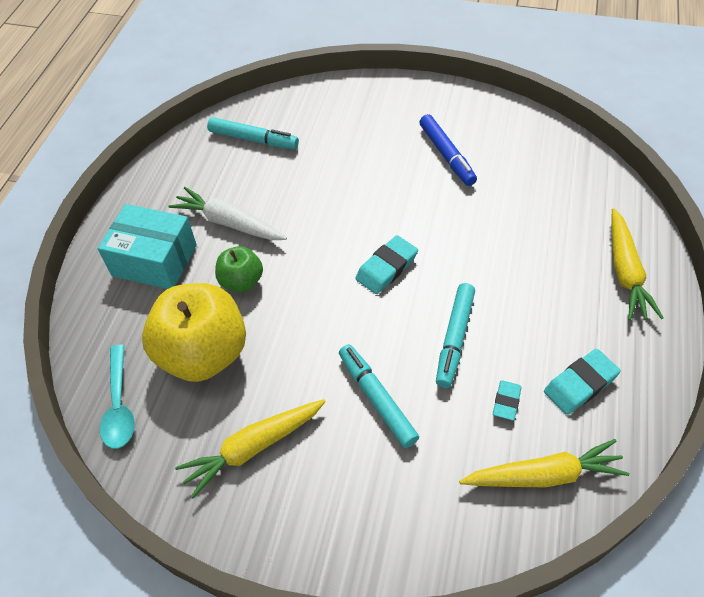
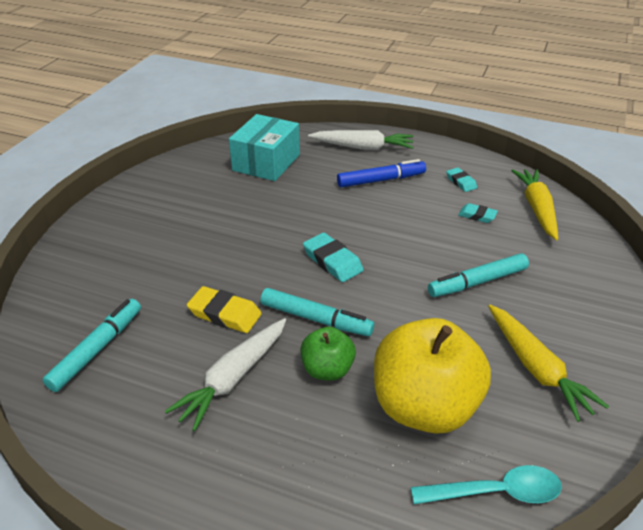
camera: 85 degrees left, 15 degrees down
(154, 260) = (273, 458): turquoise box -> turquoise box (266, 162)
(301, 203) = (225, 314): none -> yellow eraser
(447, 155) = (202, 209): blue marker -> blue marker (381, 180)
(455, 338) = (416, 232): turquoise marker -> turquoise marker (315, 319)
(580, 384) = (461, 182): turquoise eraser -> turquoise eraser, size x0.62
(625, 272) = (363, 147): yellow carrot -> white carrot

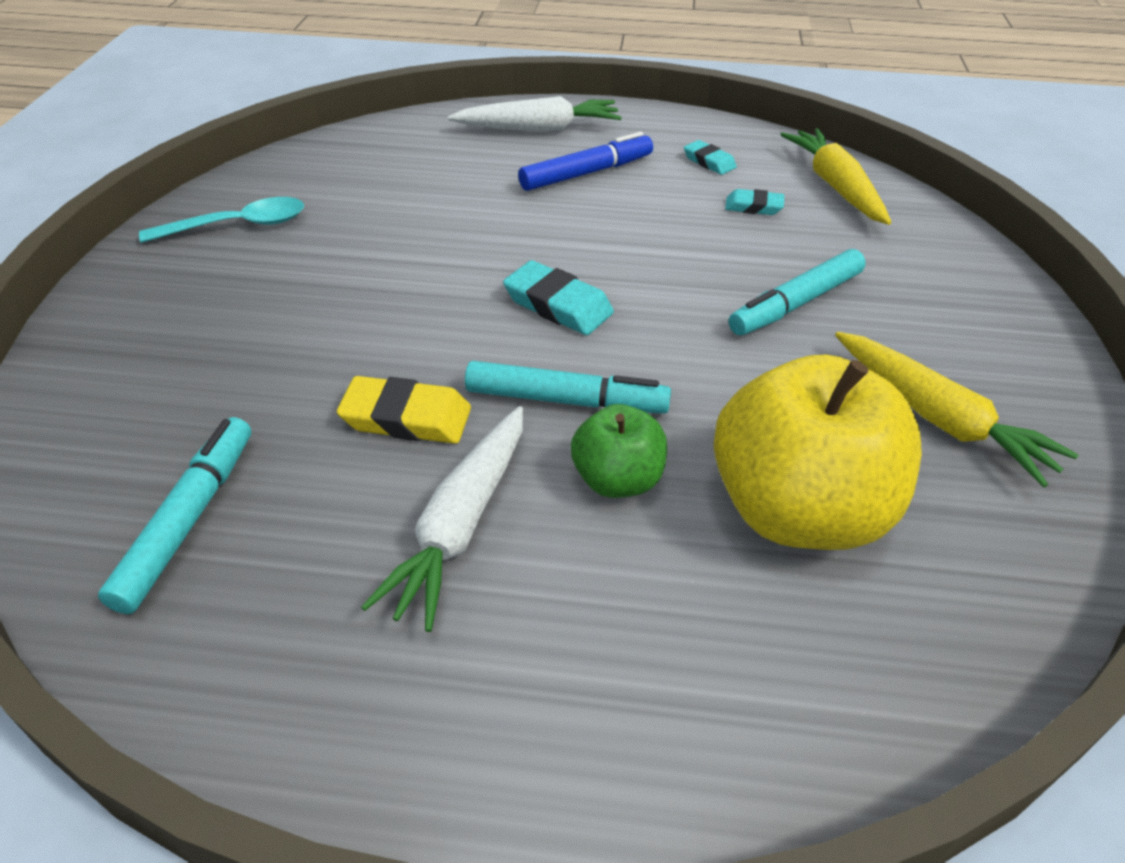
camera: 15 degrees left, 5 degrees up
(266, 162) = (390, 168): turquoise box -> none
(495, 492) = (965, 626): turquoise spoon -> turquoise spoon (237, 226)

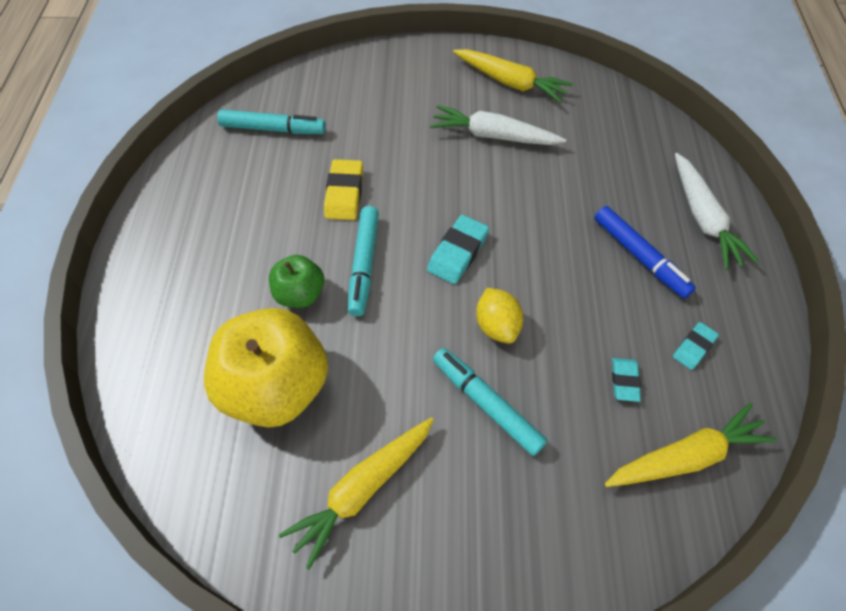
camera: 85 degrees right, 15 degrees up
(237, 226) = (510, 82): turquoise spoon -> yellow carrot
(461, 524) = (269, 228): white carrot -> white carrot (493, 136)
(681, 284) = (497, 326): none -> yellow lemon

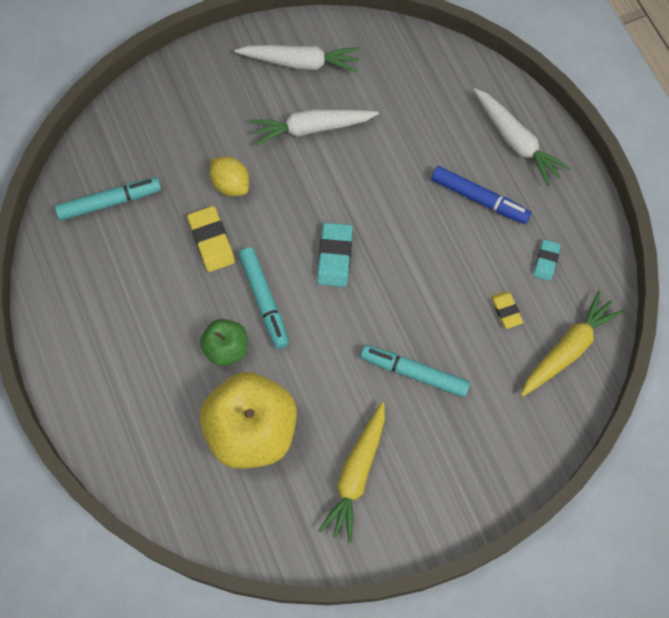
camera: 25 degrees left, 10 degrees up
(497, 326) = (394, 307): yellow lemon -> yellow lemon (231, 184)
(510, 82) = (300, 62): yellow carrot -> white carrot
(624, 381) = (506, 311): turquoise eraser -> yellow eraser

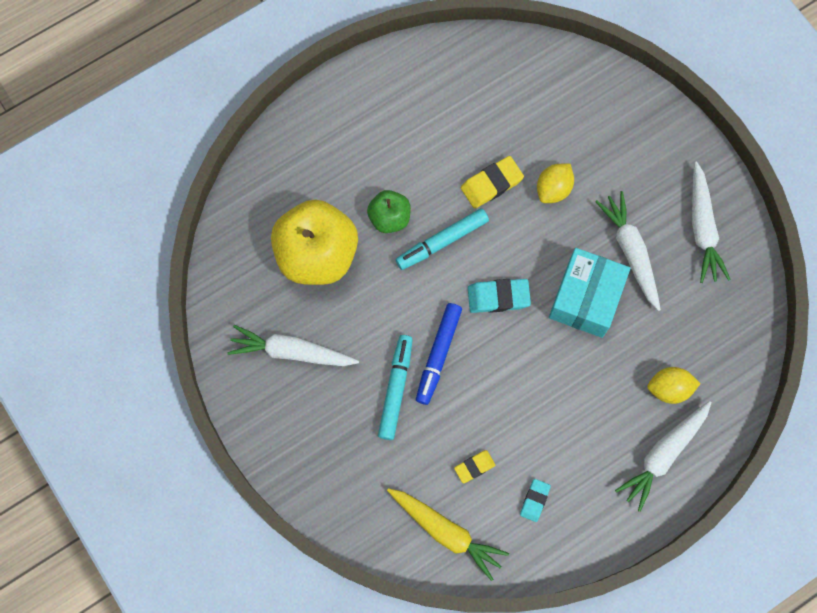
camera: 80 degrees right, 5 degrees up
(109, 202) = (512, 88): turquoise marker -> none
(351, 177) = (585, 298): none -> turquoise box
(356, 474) = (292, 351): yellow carrot -> white carrot
(453, 123) = (669, 388): none -> yellow lemon
(479, 198) = (589, 425): blue marker -> blue marker (438, 355)
(546, 261) = (534, 500): turquoise eraser -> turquoise eraser turned 75 degrees counterclockwise

